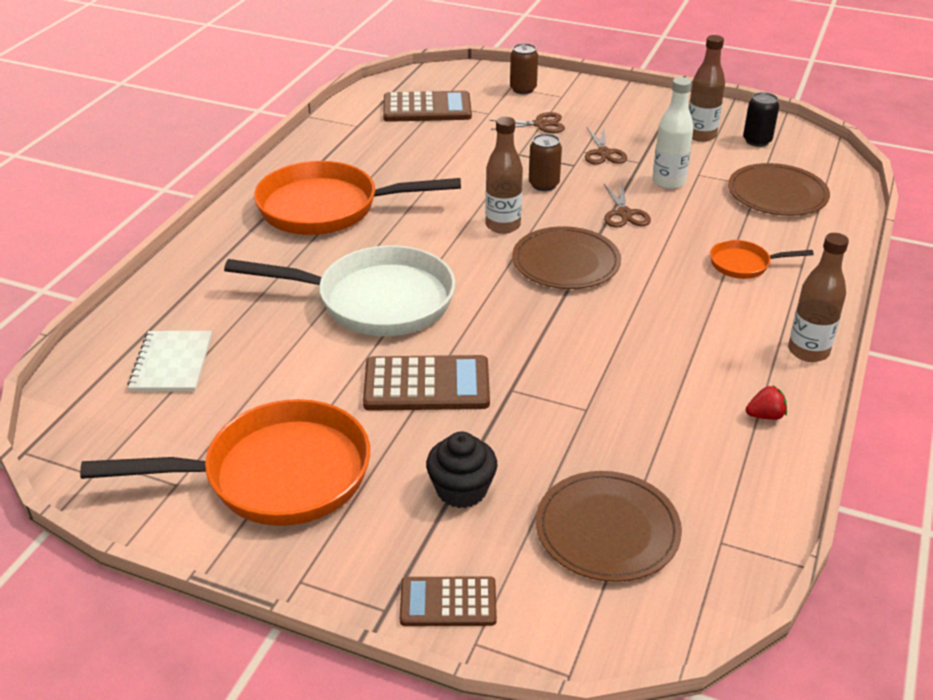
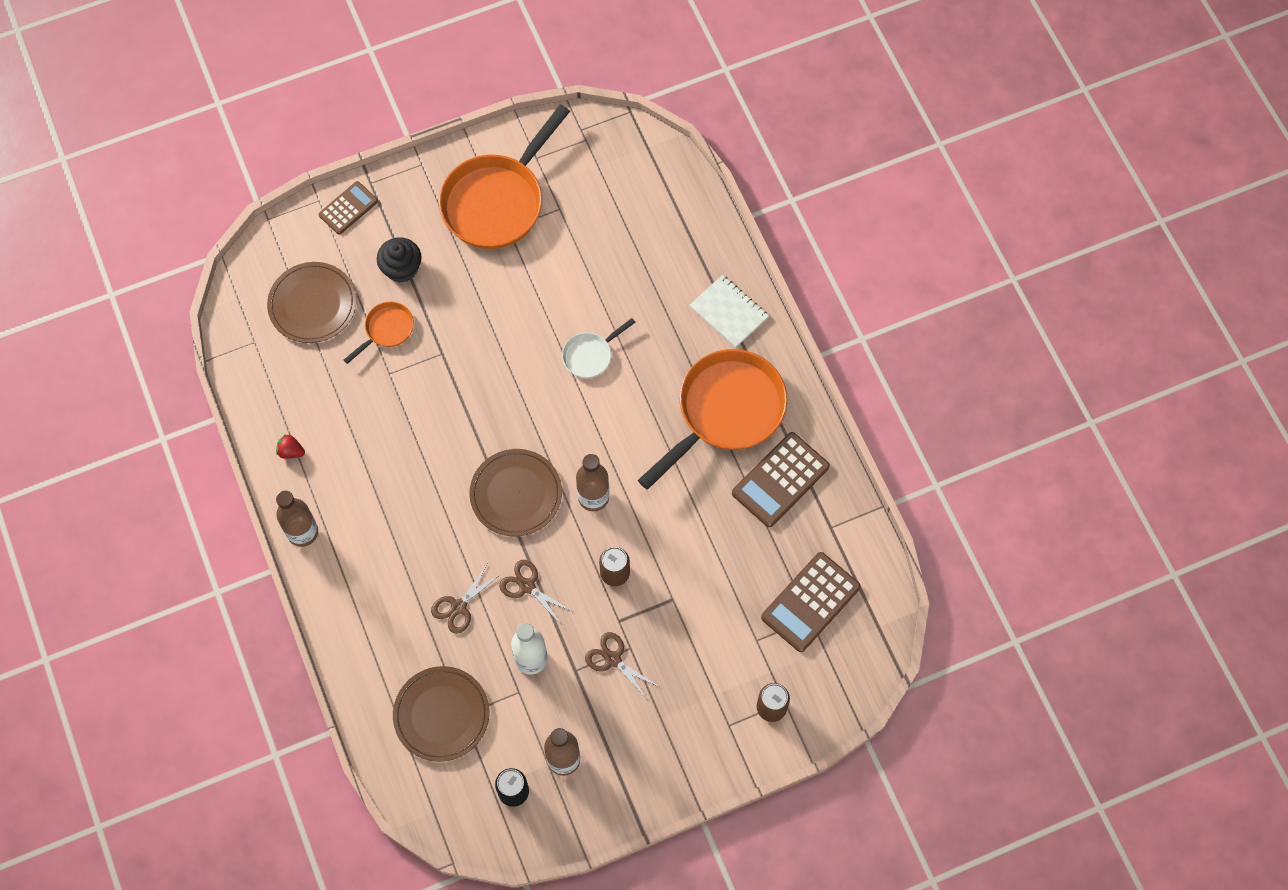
camera: 135 degrees right, 30 degrees up
(172, 363) = (638, 215): white notebook -> white notebook (728, 312)
(376, 301) = (590, 355): white pan -> white pan, size x0.46
(426, 384) = (489, 318): brown calculator -> brown calculator (780, 480)
(540, 124) = (700, 659): brown scissors -> brown scissors (459, 607)
(743, 264) = (402, 594): orange pan -> orange pan (387, 330)
(765, 416) = (291, 451): red strawberry -> red strawberry turned 75 degrees clockwise

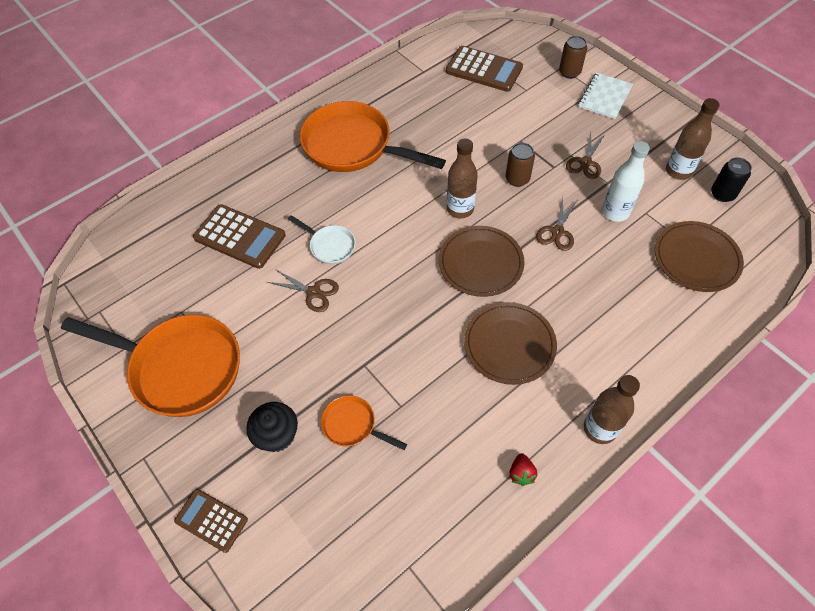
camera: 105 degrees left, 10 degrees down
(312, 304) = (343, 516): brown plate -> brown plate (509, 344)
(459, 607) = (600, 274): brown scissors -> brown scissors (313, 292)
(728, 312) = (263, 164): white notebook -> white notebook (605, 97)
(780, 480) = (398, 104): brown calculator -> brown calculator (240, 237)

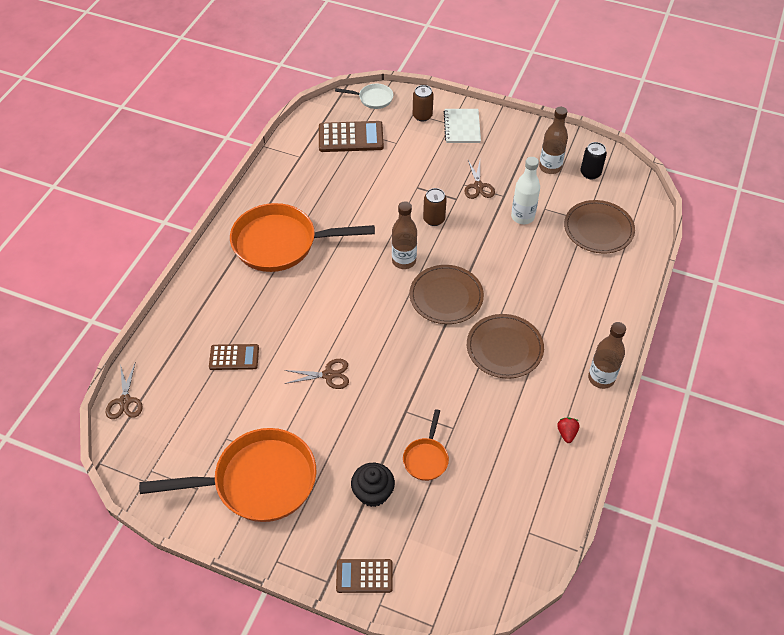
camera: 30 degrees left, 5 degrees down
(240, 237) = (234, 357): brown calculator -> brown calculator, size x0.62
(330, 246) = (317, 333): white pan -> white pan (373, 99)
(352, 425) = (426, 458): orange pan -> orange pan turned 75 degrees counterclockwise
(521, 473) = (566, 433): red strawberry -> red strawberry turned 150 degrees counterclockwise
(557, 232) = (489, 249): brown scissors -> brown scissors (125, 401)

